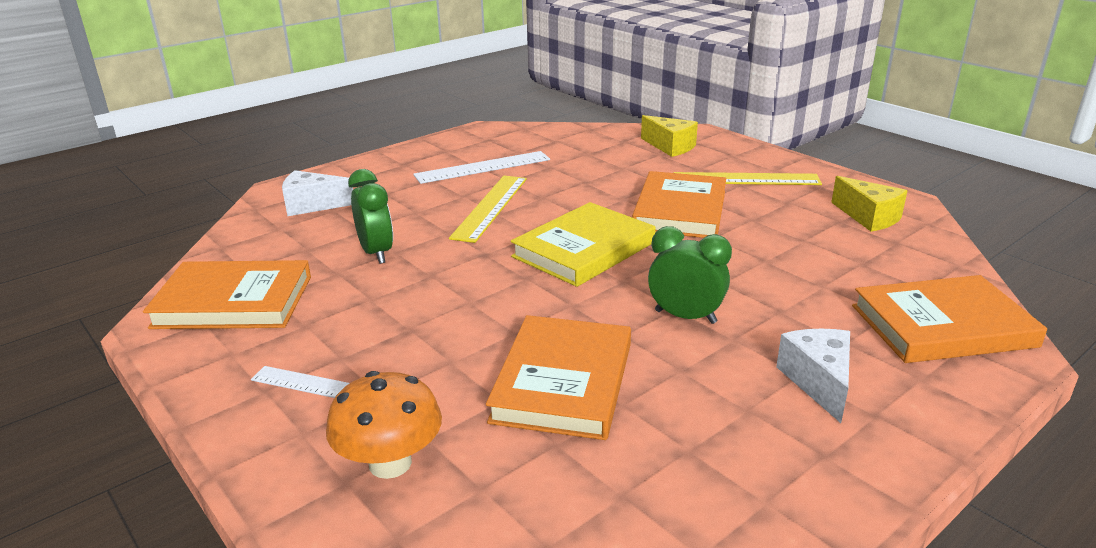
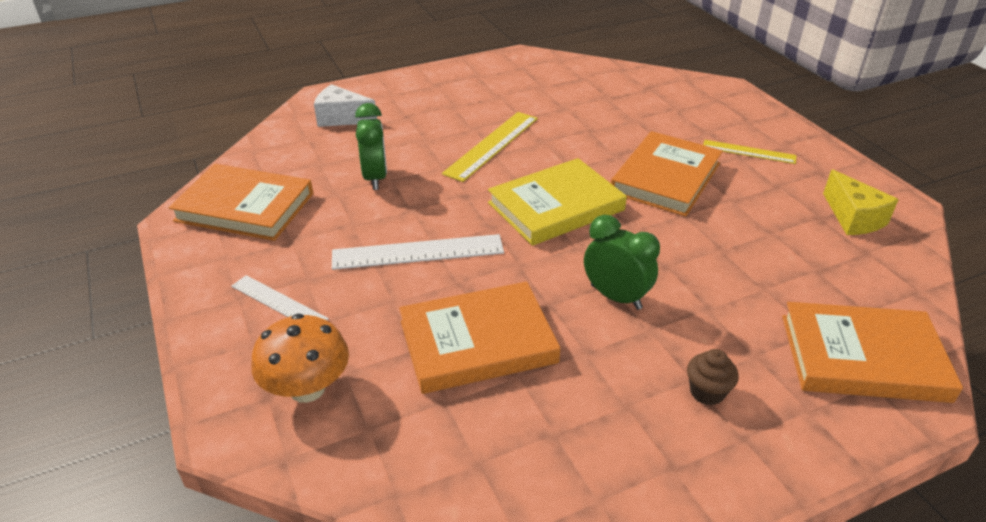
camera: 15 degrees right, 10 degrees up
(483, 167) = (503, 99): white ruler -> white ruler (418, 252)
(563, 382) = (478, 342): orange book -> orange book turned 45 degrees clockwise
(670, 147) = (691, 101): yellow cheese -> none
(746, 179) = (748, 152): yellow ruler -> yellow ruler, size x0.63
(818, 382) = (707, 392): white cheese -> brown cupcake

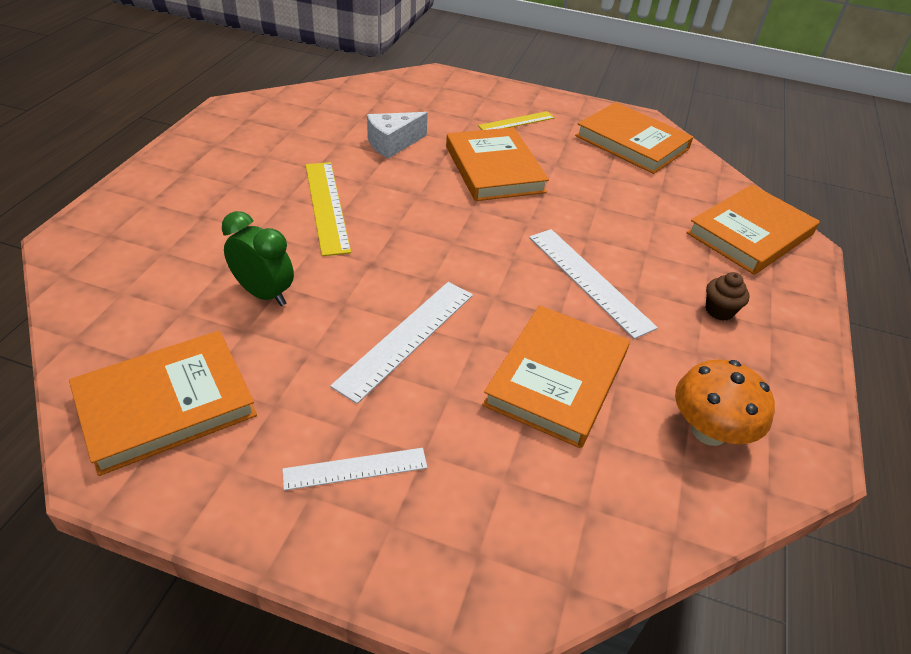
camera: 50 degrees left, 5 degrees up
(307, 388) = (497, 518): orange mushroom -> orange mushroom (709, 431)
(341, 118) = (130, 252): white cheese -> white cheese (392, 144)
(556, 207) = (454, 234): yellow book -> none
(616, 297) = (588, 280): green clock -> white ruler
(853, 218) = (632, 142): yellow cheese -> orange book

